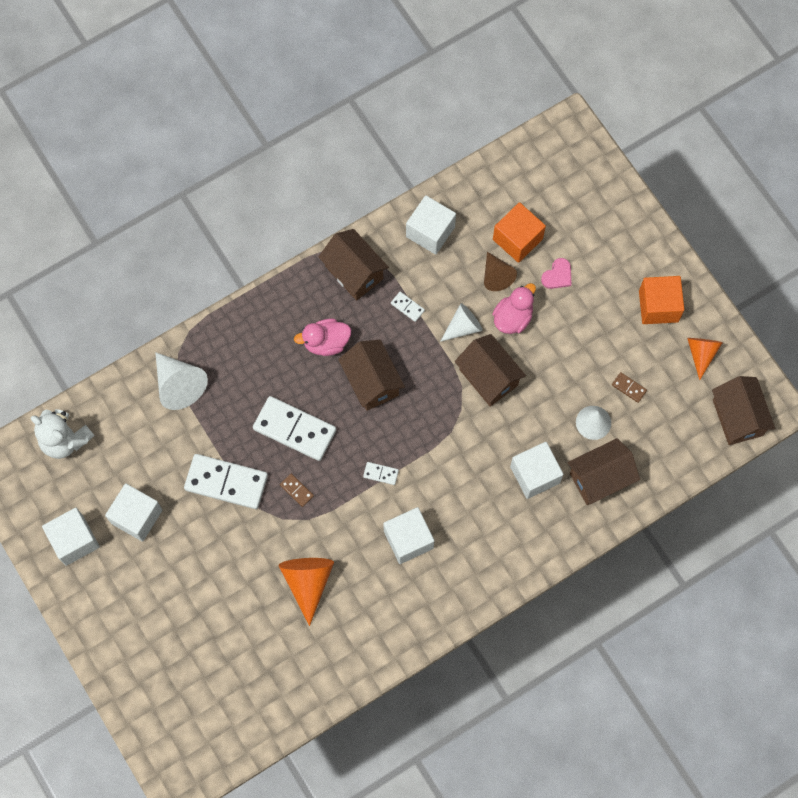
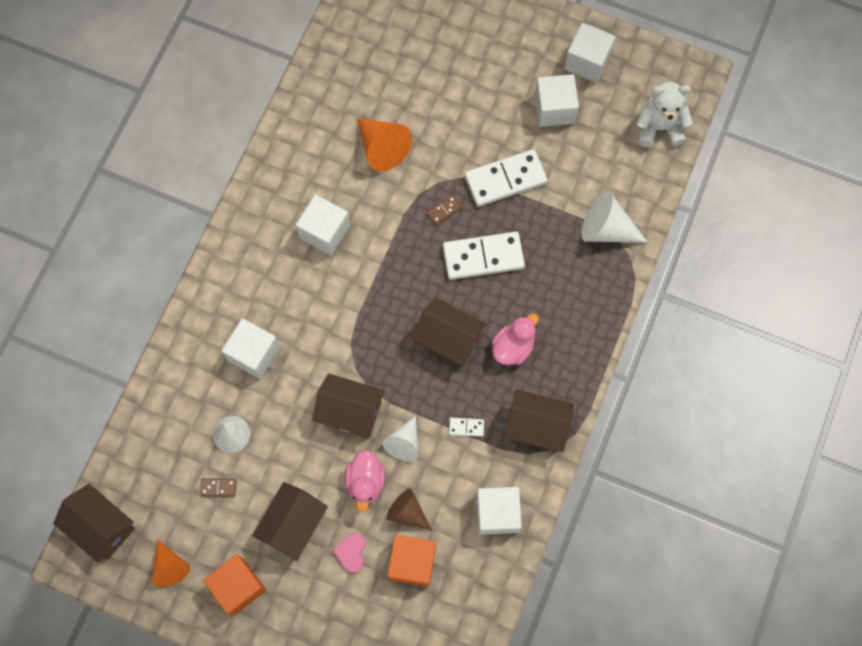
camera: 145 degrees right, 0 degrees up
(296, 490) = (444, 210): brown domino -> brown domino turned 45 degrees counterclockwise
(381, 474) = (385, 268): white domino -> none
(600, 478) = (195, 388): brown house -> brown house (293, 525)

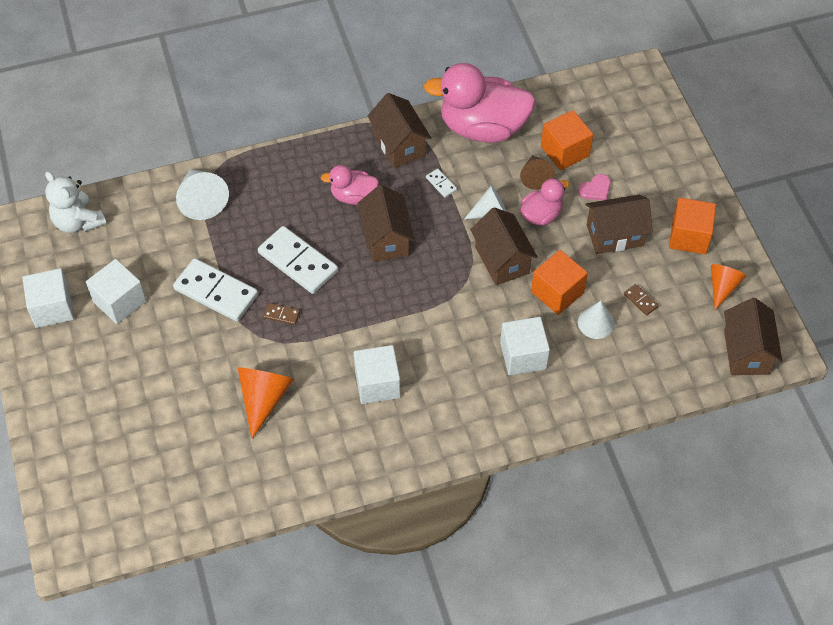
camera: 130 degrees left, 15 degrees down
(283, 429) = (557, 292): none -> orange cube
(497, 513) = (482, 127): white cube -> pink duck

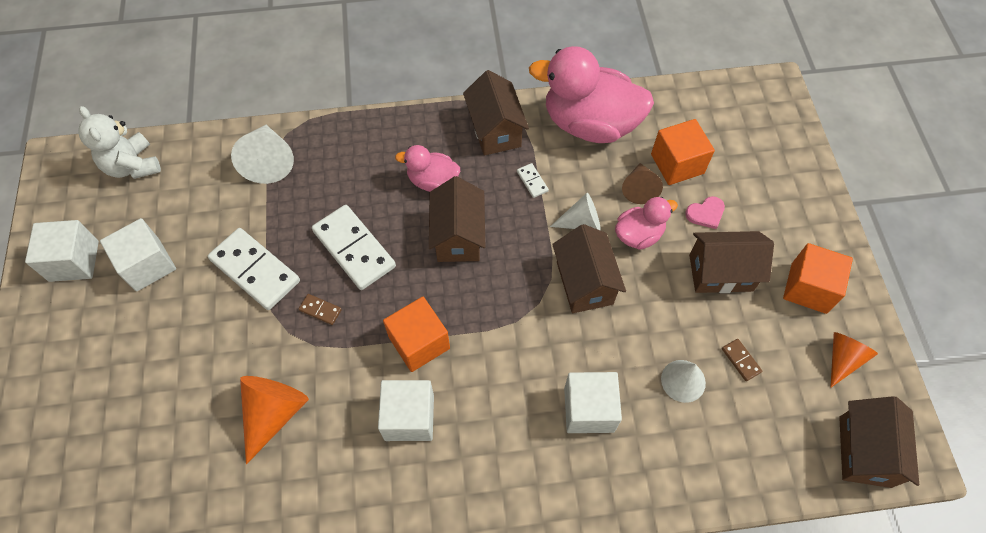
camera: 10 degrees right, 5 degrees up
(557, 292) = (642, 333): orange cube -> orange cube (419, 342)

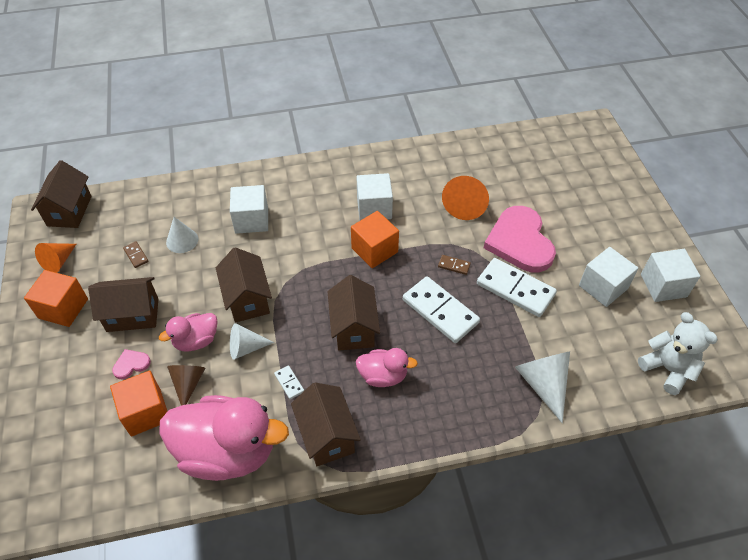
camera: 175 degrees right, 10 degrees down
(221, 340) = (520, 242): none -> pink heart

